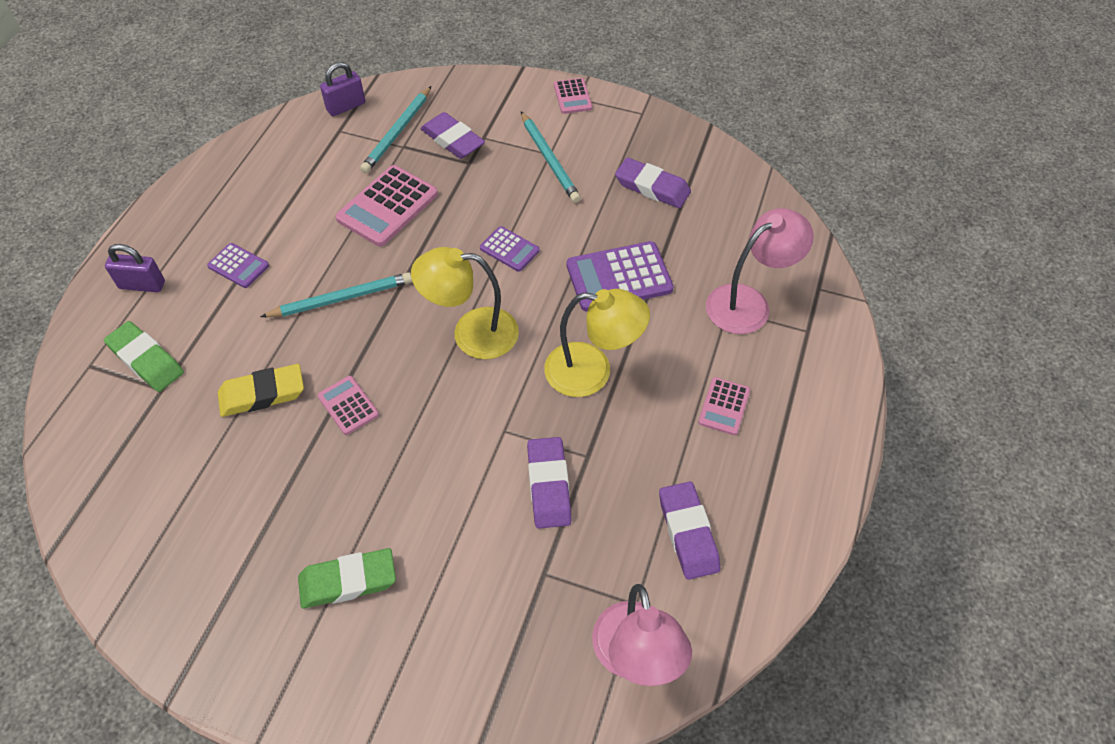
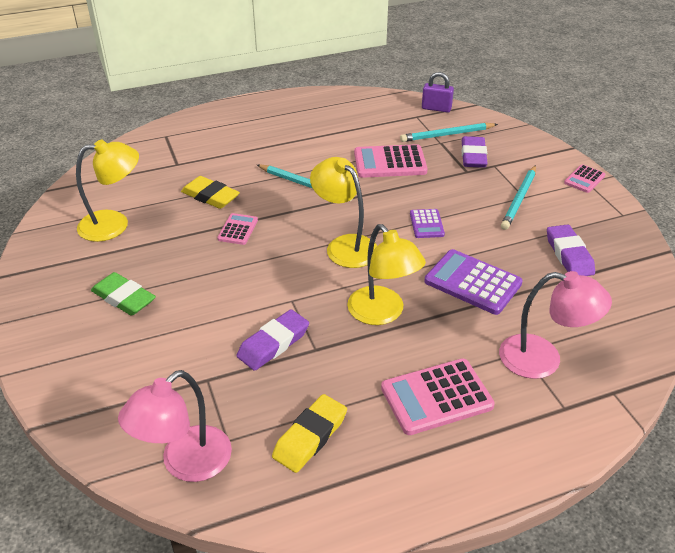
camera: 50 degrees right, 15 degrees down
(142, 285) = (231, 121): purple padlock -> none
(146, 360) = (188, 149): green eraser -> none
(205, 518) = (114, 224): none -> yellow lamp
(238, 266) = (281, 140): purple calculator -> none
(688, 533) = (310, 437): purple eraser -> yellow eraser
(724, 406) = (436, 397): pink calculator -> pink calculator, size x1.80

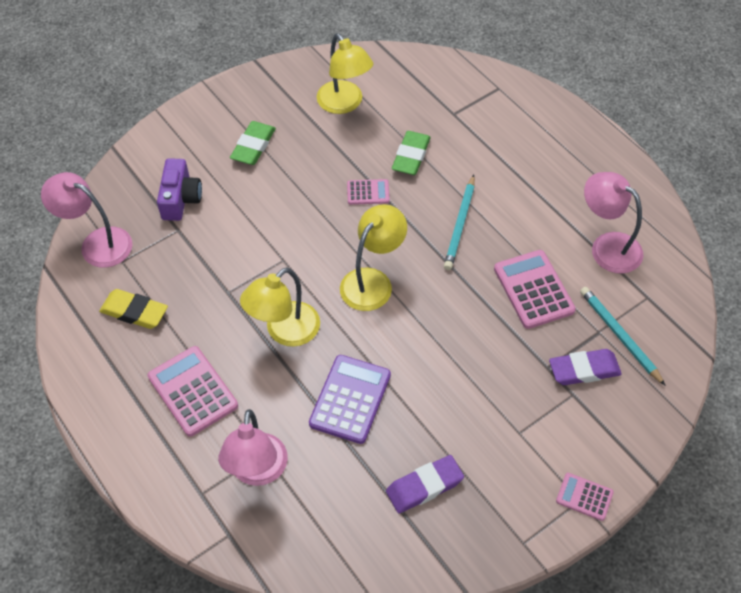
camera: 75 degrees right, 15 degrees up
(161, 371) = (180, 199): none -> purple camera
(210, 196) = (411, 156): yellow eraser -> green eraser
(273, 344) = (226, 261): purple eraser -> none
(362, 122) = (607, 246): none -> pink lamp
(426, 224) = (432, 344): purple calculator -> none
(436, 108) = (677, 315): purple padlock -> none
(519, 199) = (512, 428): turquoise pencil -> none

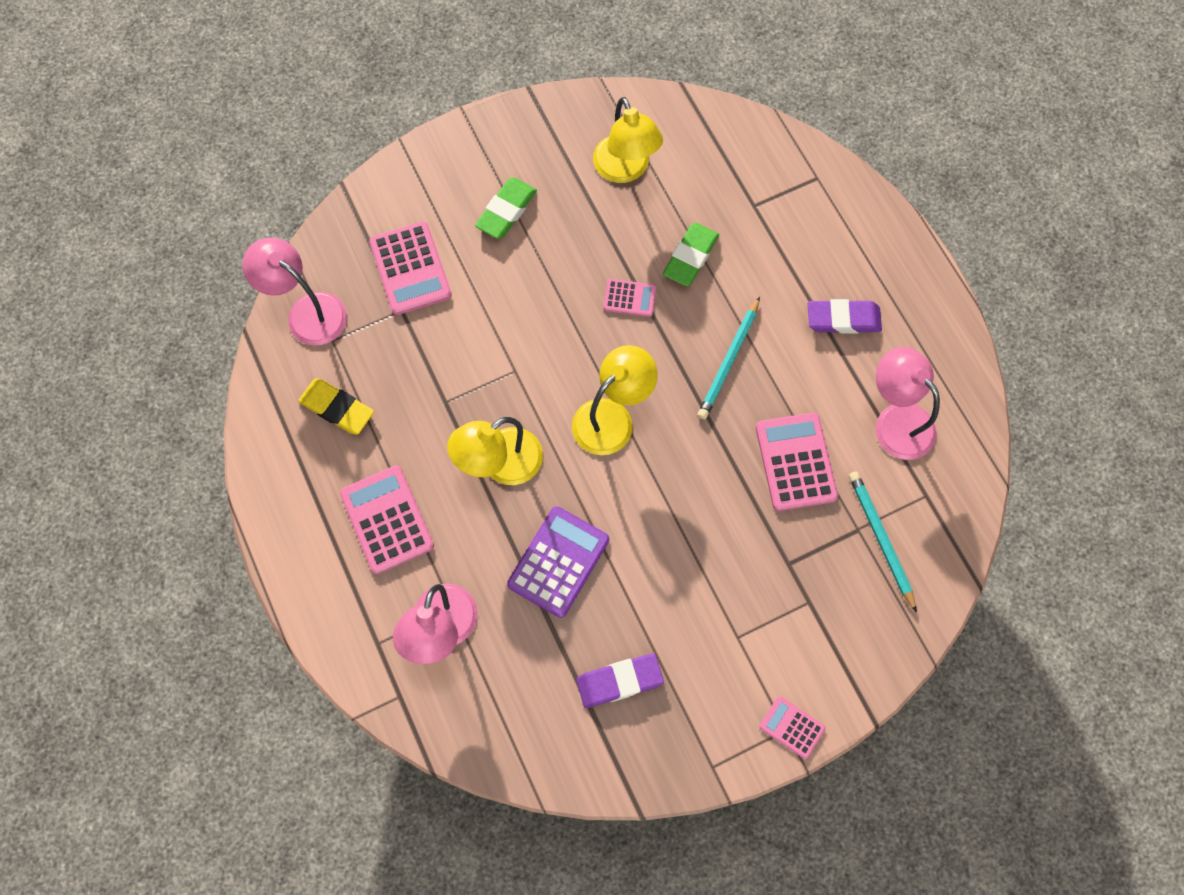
camera: 10 degrees right, 15 degrees up
(180, 199) = (410, 269): purple camera -> pink calculator
(584, 370) = (829, 574): purple eraser -> purple eraser (843, 319)

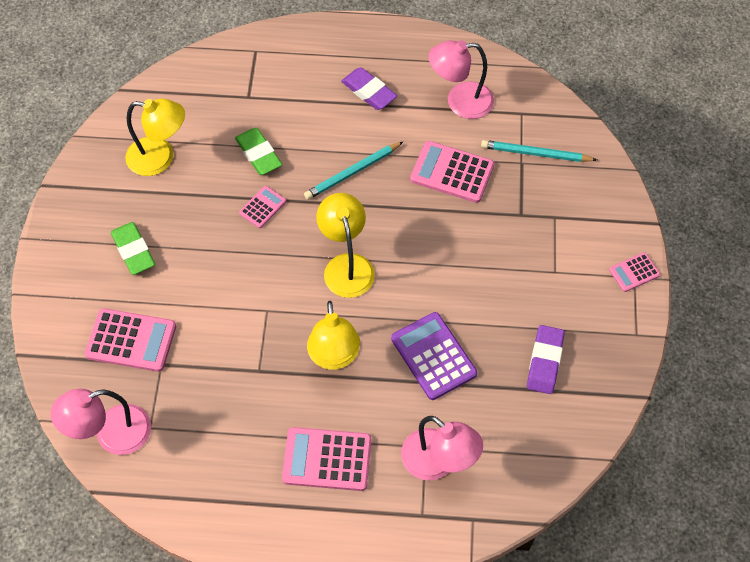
camera: 60 degrees left, 10 degrees down
(337, 408) = (211, 451): yellow eraser -> none
(729, 360) = (352, 172): turquoise pencil -> turquoise pencil turned 90 degrees clockwise
(843, 319) = (369, 92): purple eraser -> purple eraser turned 75 degrees counterclockwise

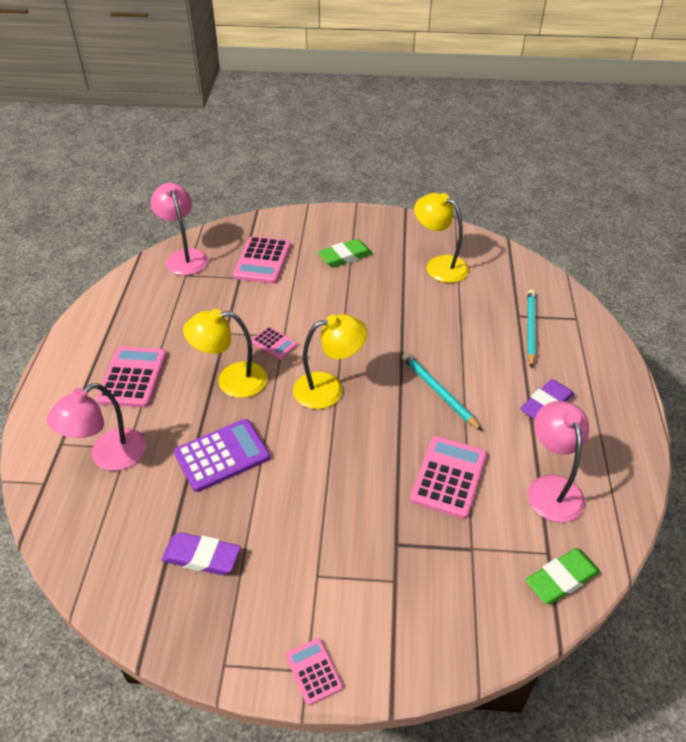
camera: 90 degrees right, 15 degrees down
(160, 158) = (439, 265): yellow lamp -> yellow lamp turned 120 degrees clockwise
(258, 154) = (452, 325): green eraser -> green eraser (561, 579)
(263, 207) = (392, 329): pink calculator -> pink calculator (274, 343)
(536, 153) = (487, 565): turquoise pencil -> turquoise pencil (530, 329)

